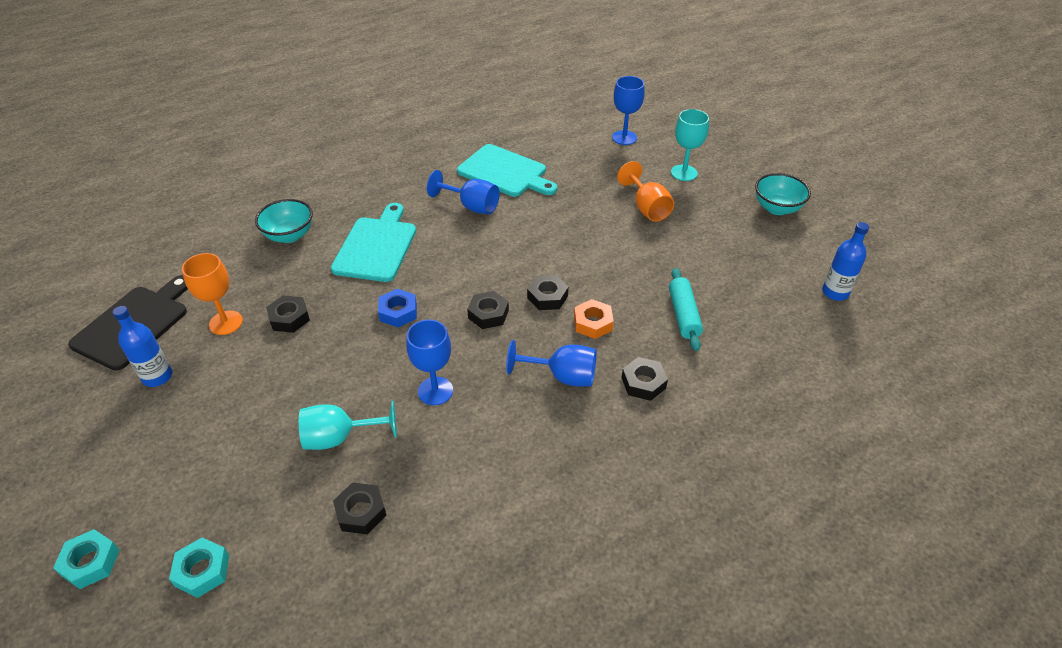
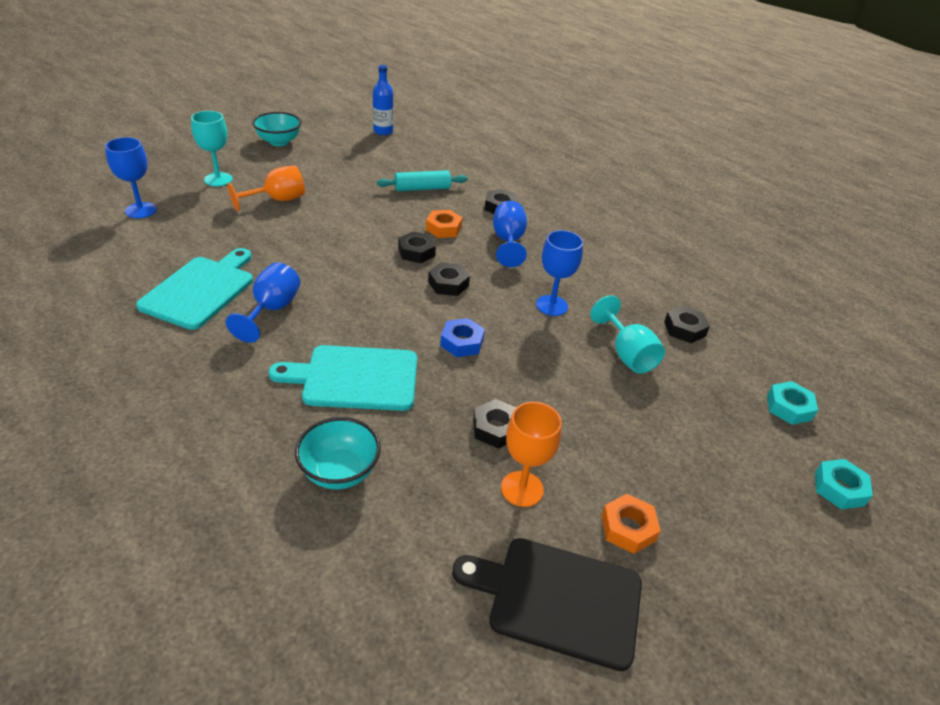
camera: 105 degrees left, 5 degrees down
(157, 377) = (628, 528): blue bottle -> orange nut

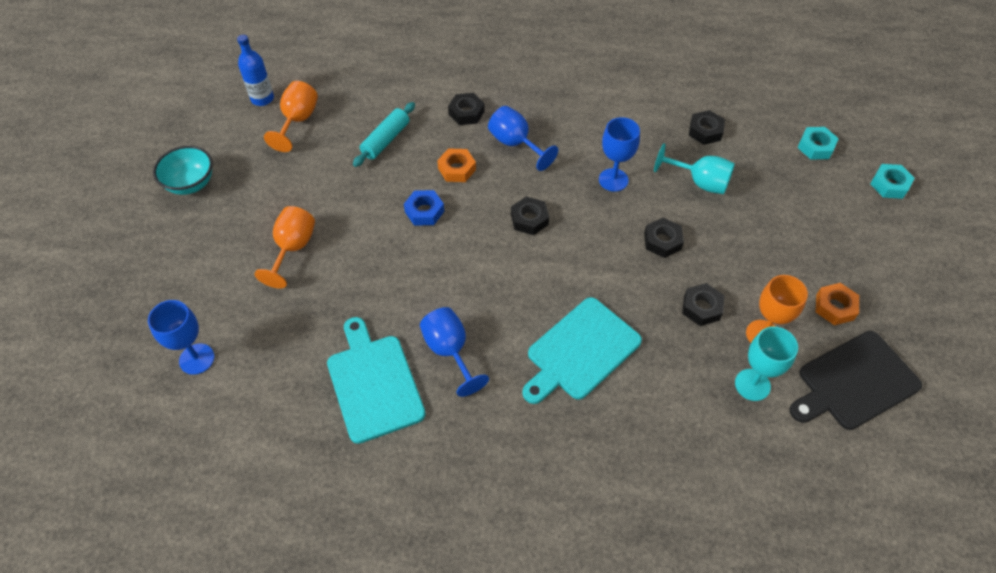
camera: 40 degrees left, 15 degrees up
(218, 179) = (207, 270): turquoise goblet -> turquoise goblet (752, 385)
(339, 472) = (664, 422): turquoise bowl -> none
(385, 151) = (298, 121): none -> orange goblet
(416, 252) = (469, 209): black nut -> black nut (662, 241)
(462, 342) = (602, 261): blue nut -> blue nut (424, 211)

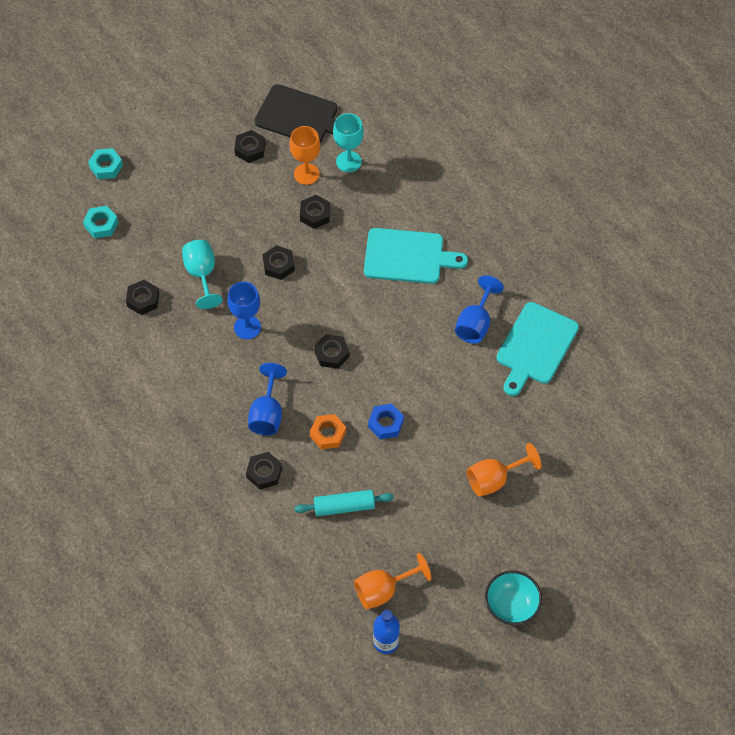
camera: 130 degrees left, 5 degrees up
(196, 359) = (619, 458): blue goblet -> none
(834, 307) = (250, 149): orange nut -> black nut

